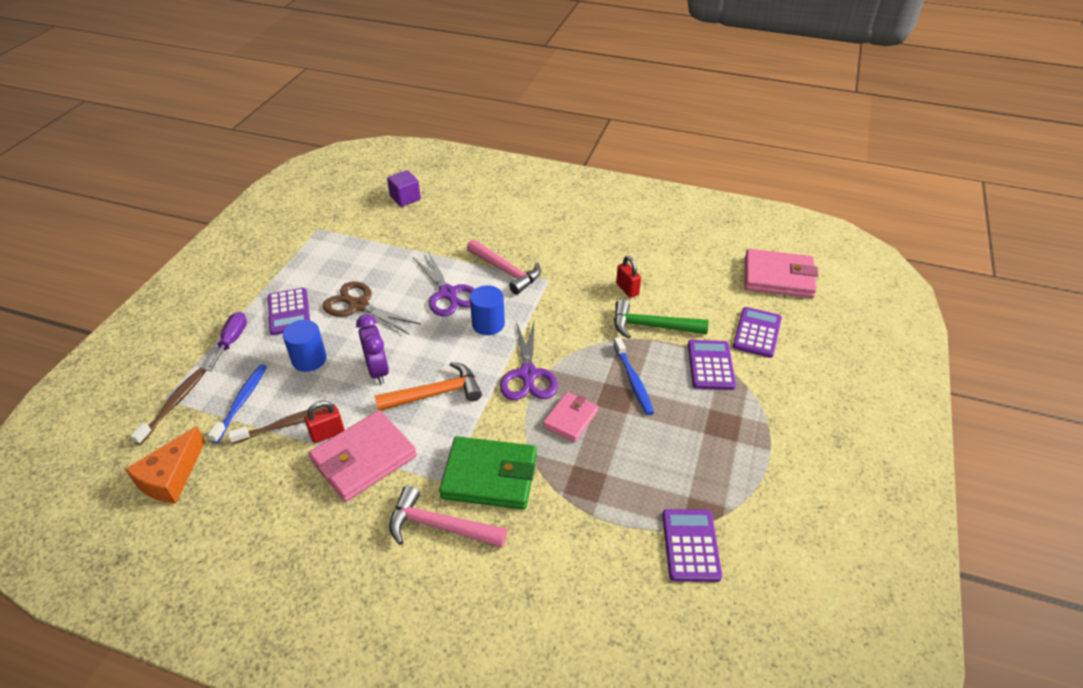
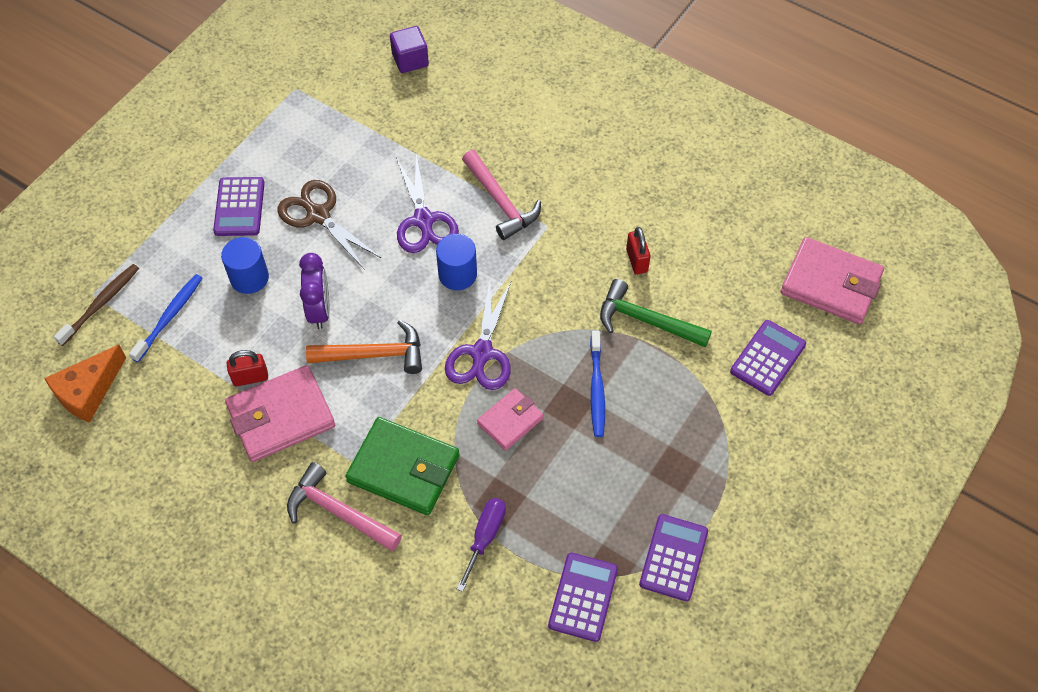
camera: 15 degrees right, 15 degrees up
(232, 341) = (171, 234): purple screwdriver -> purple screwdriver (485, 537)
(287, 424) = (212, 356): brown toothbrush -> none
(710, 365) = (693, 389): purple calculator -> purple calculator (673, 558)

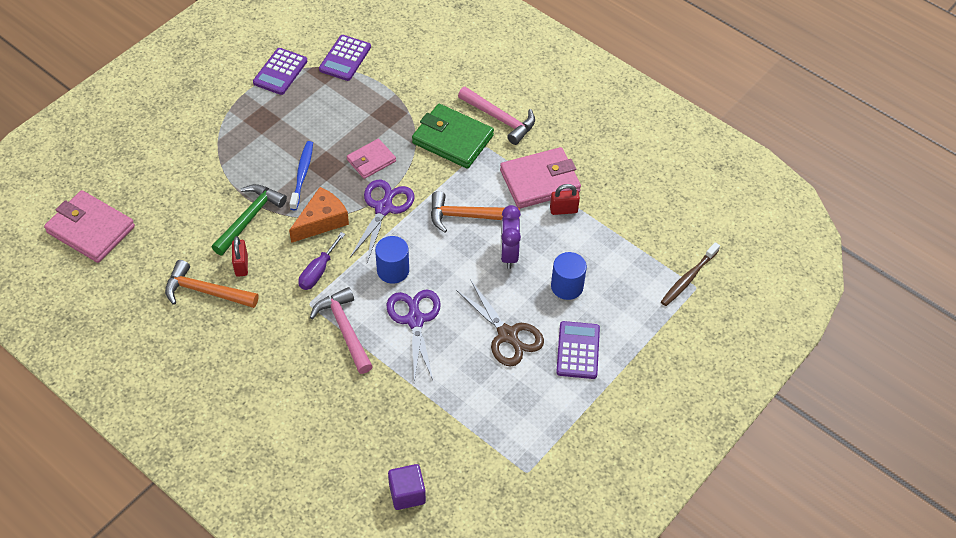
camera: 175 degrees left, 5 degrees down
(88, 391) = (687, 213): orange cheese -> orange cheese (321, 221)
(170, 317) = (630, 262): blue toothbrush -> none
(485, 537) = (402, 95): purple screwdriver -> purple screwdriver (318, 271)
(646, 320) = (249, 218): green hammer -> green hammer turned 90 degrees counterclockwise
(667, 226) = (205, 291): none -> orange hammer
(767, 358) = (166, 181): purple calculator -> none

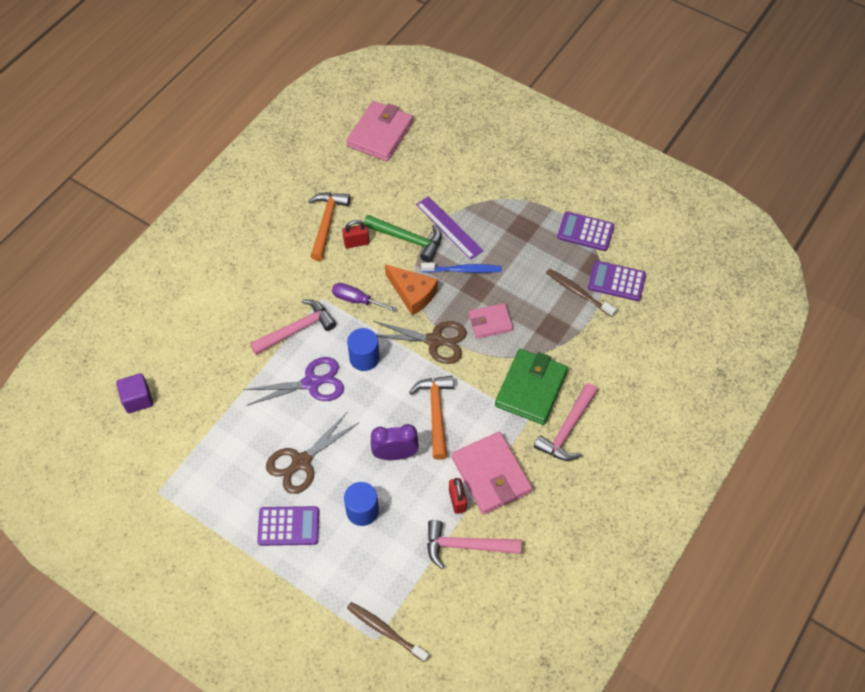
camera: 85 degrees right, 5 degrees up
(244, 180) = (449, 227): none -> purple ruler
(351, 88) = (578, 292): none -> brown toothbrush
(371, 161) = (490, 322): pink wallet -> pink wallet turned 60 degrees counterclockwise
(384, 208) = (434, 341): purple scissors -> brown scissors
(609, 209) = (465, 546): none -> pink hammer

